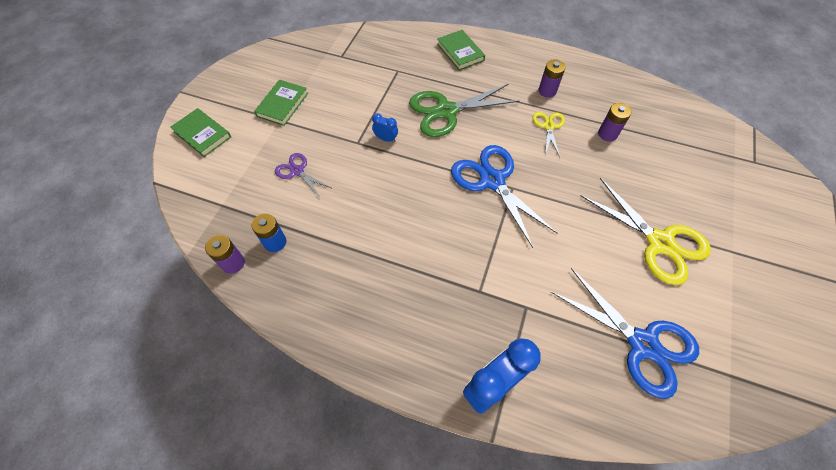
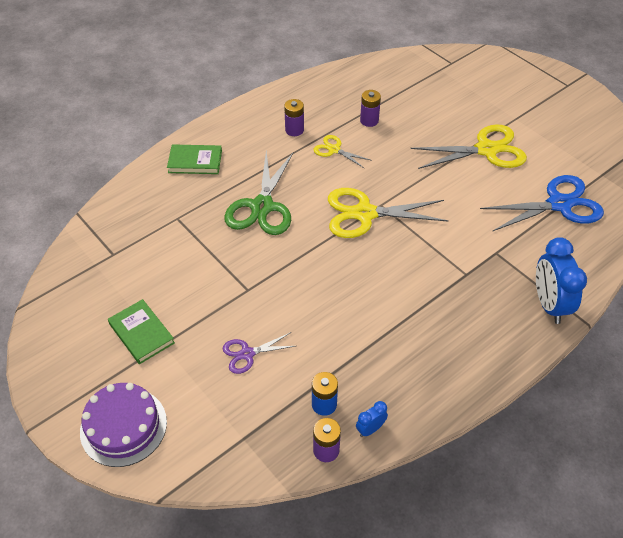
camera: 60 degrees left, 10 degrees down
(202, 134) = (123, 426): green book -> purple cake
(386, 139) = (260, 266): blue clock -> blue clock (370, 429)
(492, 180) = (364, 213): blue scissors -> yellow scissors

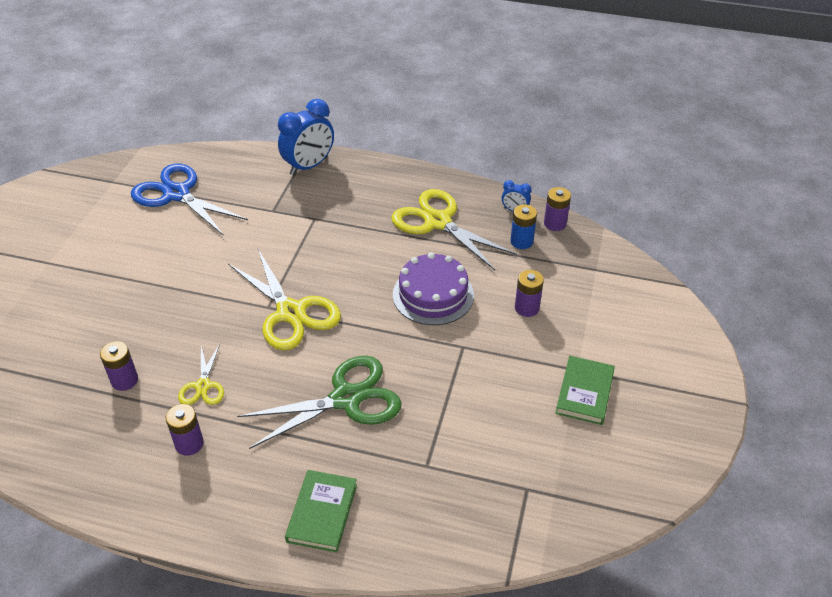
camera: 125 degrees left, 5 degrees down
(123, 426) = (669, 343): purple cake -> purple cake (433, 295)
(195, 162) = (322, 513): green book -> green book turned 45 degrees clockwise
(247, 354) = (527, 308): purple scissors -> purple battery
(486, 150) = (121, 265): yellow scissors -> yellow scissors (438, 222)

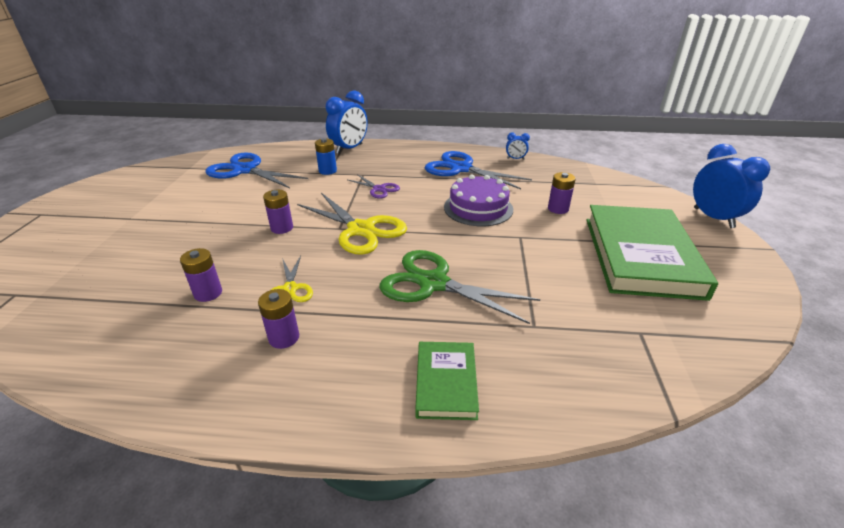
camera: 10 degrees left, 10 degrees down
(327, 248) = (378, 189): none -> purple scissors
(346, 399) = (433, 283): green scissors -> green scissors turned 120 degrees counterclockwise
(438, 222) = (461, 169): yellow scissors -> blue scissors
(521, 241) = (530, 174): blue battery -> blue battery (327, 171)
(555, 223) = (549, 163): purple battery -> purple battery (282, 228)
(584, 392) = (641, 255): green book -> green book, size x2.07
(707, 347) = (713, 218): none -> blue clock

